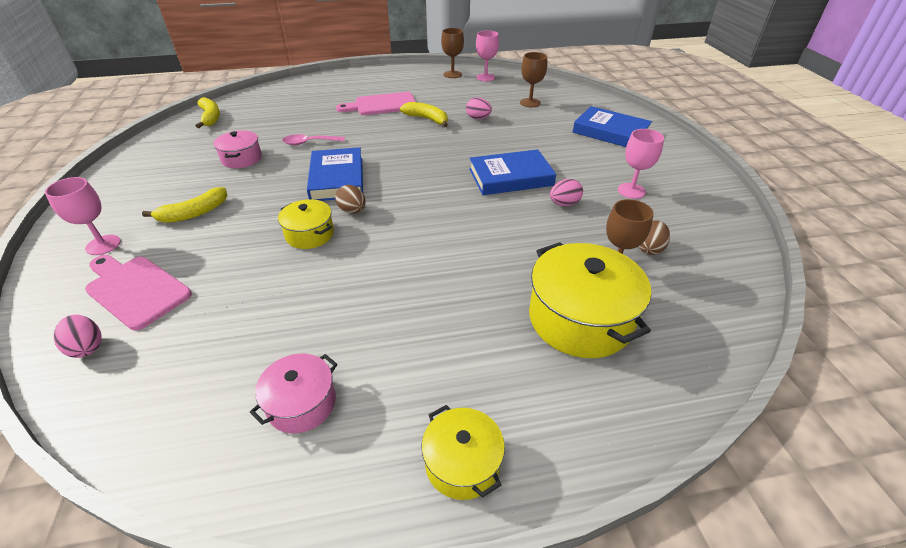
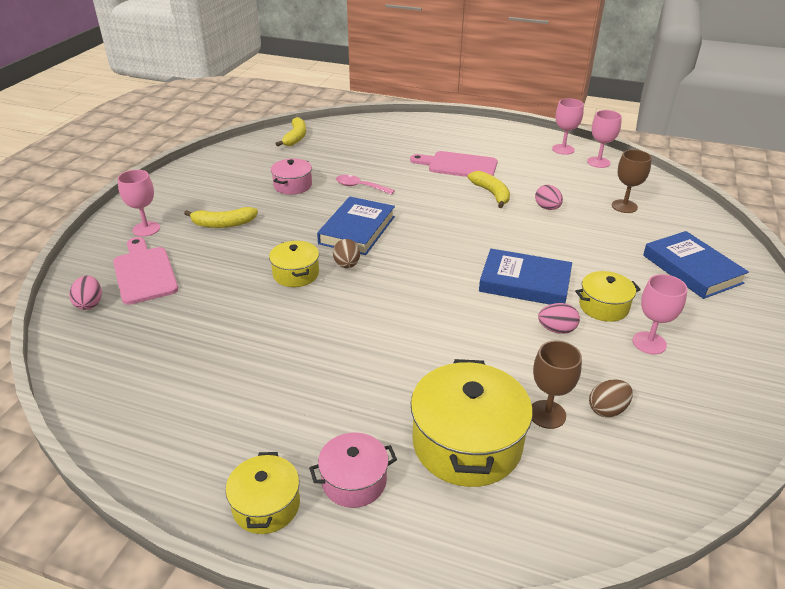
camera: 30 degrees right, 5 degrees down
(301, 403) = (191, 406): pink pot -> pink pot (354, 481)
(452, 74) = (563, 149): brown goblet -> pink goblet
(580, 176) = (603, 306): none -> yellow pot

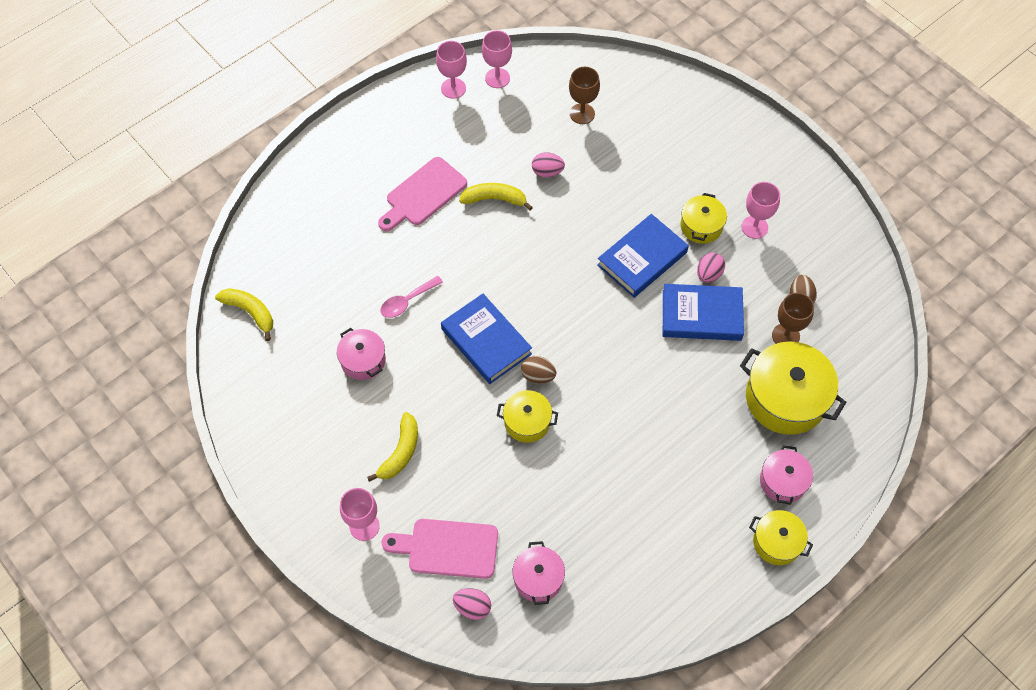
camera: 60 degrees left, 25 degrees up
(135, 331) = (538, 578): none -> pink pot
(692, 269) = (693, 136): blue book -> blue book (701, 315)

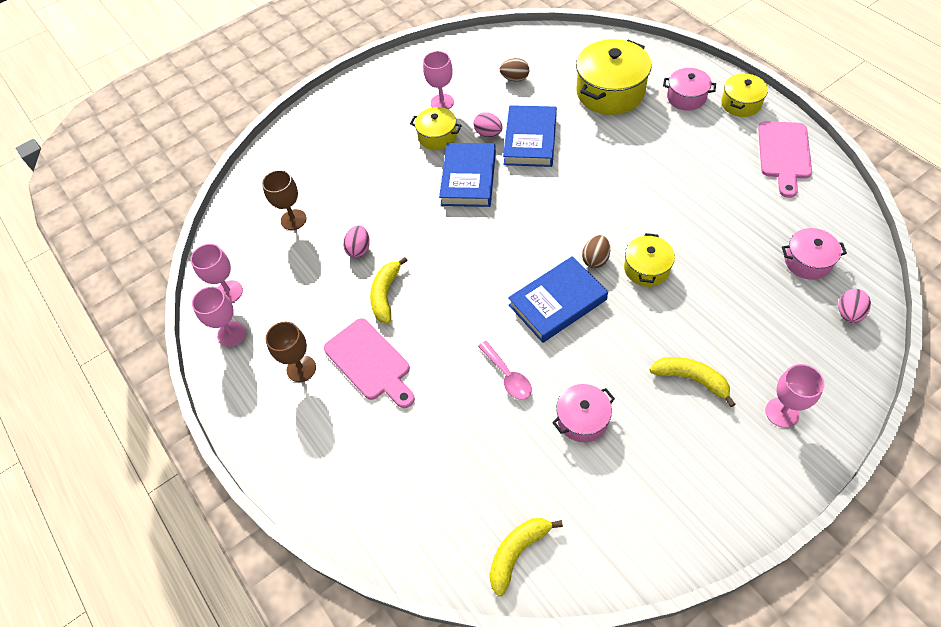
camera: 80 degrees left, 5 degrees down
(448, 548) = (792, 334): pink cutting board -> pink cutting board (784, 154)
(642, 258) = (468, 178): blue book -> blue book turned 45 degrees clockwise
(785, 336) = (551, 89): brown goblet -> brown goblet (301, 368)

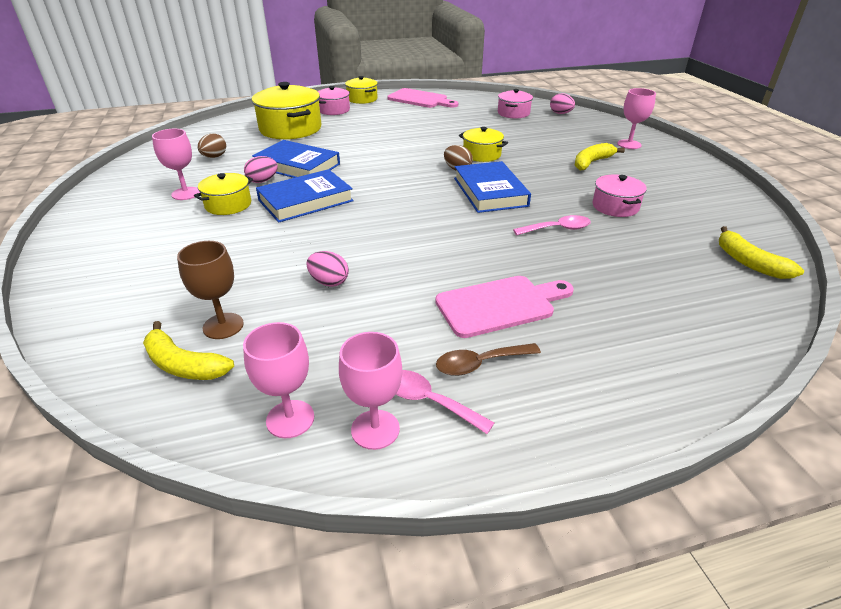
camera: 75 degrees left, 20 degrees down
(260, 352) = (429, 401): none -> pink spoon
(301, 368) = (480, 363): brown goblet -> brown spoon
(386, 294) = (412, 276): yellow banana -> yellow banana (183, 364)
(468, 178) = (305, 200): blue book -> blue book turned 60 degrees counterclockwise

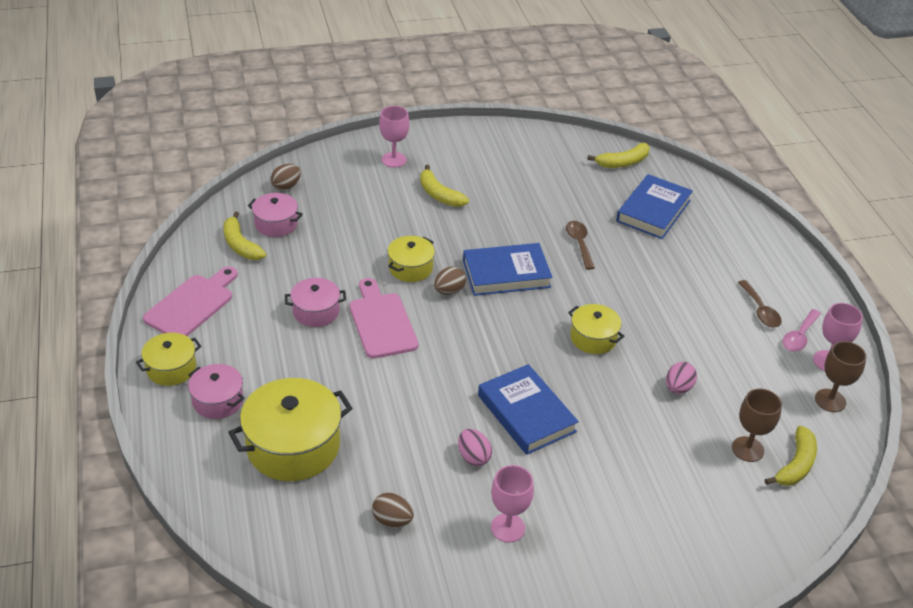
camera: 90 degrees left, 5 degrees up
(228, 205) = (537, 480): yellow pot -> yellow pot (593, 338)
(290, 419) = (830, 400): pink goblet -> brown goblet
(297, 166) = (430, 428): blue book -> blue book (653, 211)
(484, 106) = (240, 245): none -> yellow banana
(500, 305) = (695, 293): pink cutting board -> pink cutting board (381, 322)
(557, 229) = (579, 244): pink spoon -> brown spoon
(560, 113) = (286, 186): pink egg -> brown egg
(615, 207) = (537, 202): pink pot -> pink pot (316, 311)

